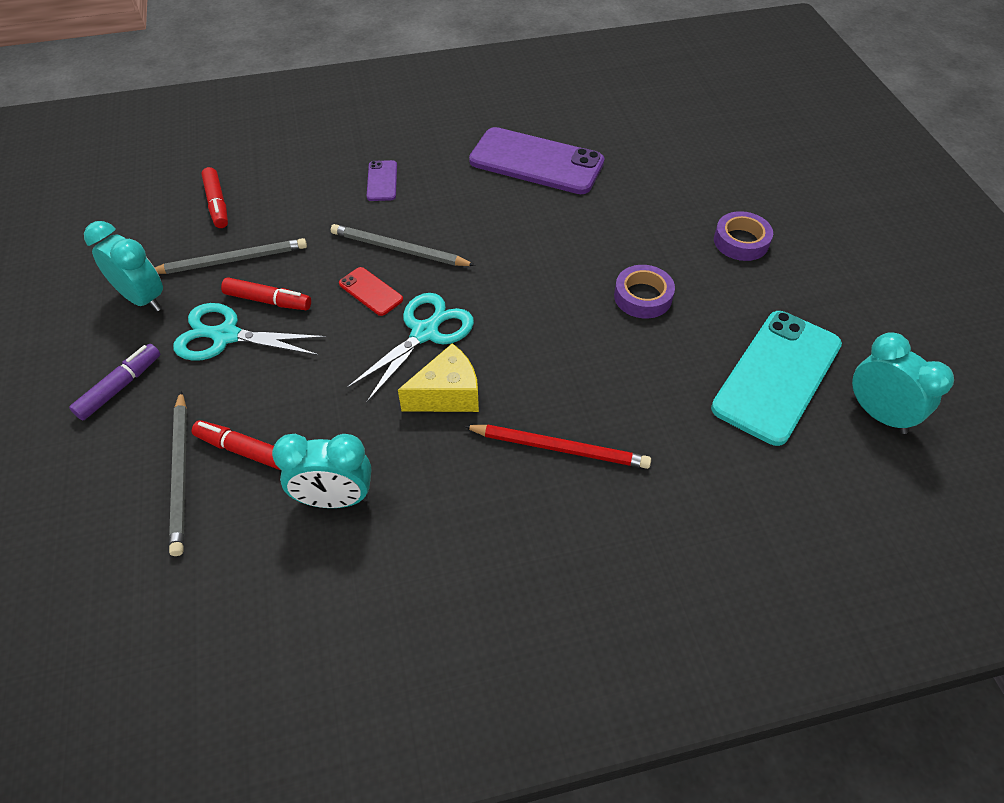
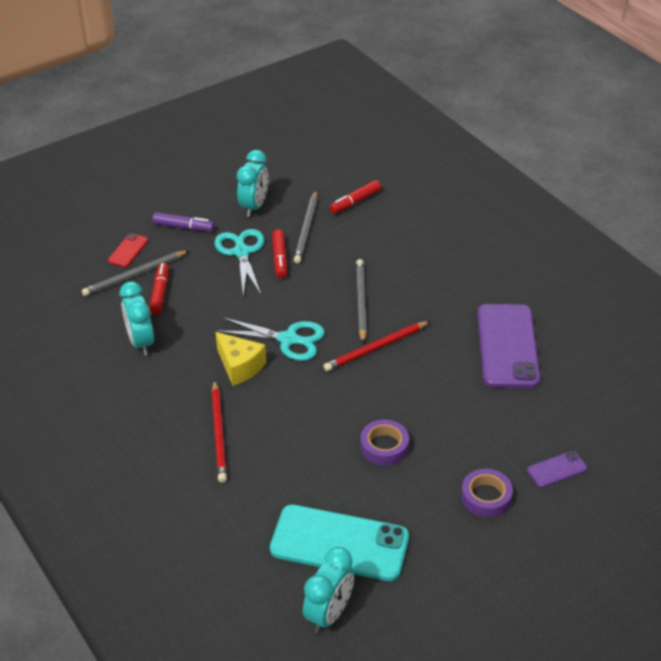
camera: 70 degrees right, 10 degrees down
(231, 260) = (306, 229): grey pencil -> grey pencil turned 45 degrees clockwise
(370, 291) = (312, 301): red phone -> red phone (128, 250)
(382, 181) = (428, 269): purple phone -> purple phone (557, 469)
(484, 259) = (376, 348): none -> red pencil

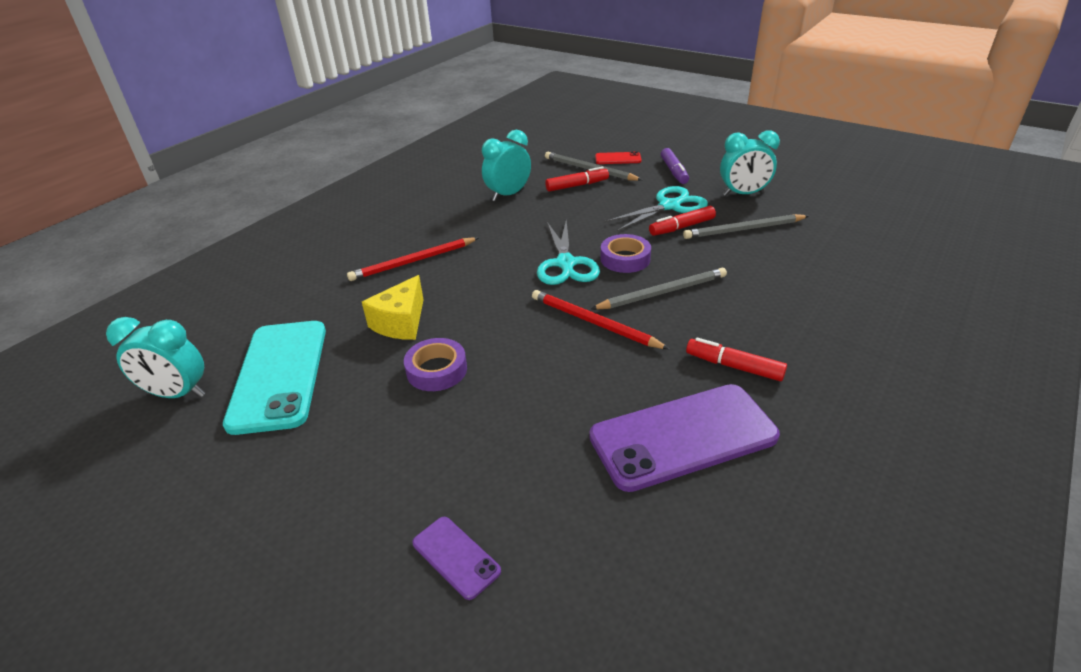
camera: 70 degrees right, 5 degrees down
(240, 366) = (508, 248): yellow cheese -> yellow cheese (401, 322)
(355, 202) = (825, 246): red marker -> red marker (734, 366)
(486, 497) = (378, 485): purple tape -> purple tape (625, 259)

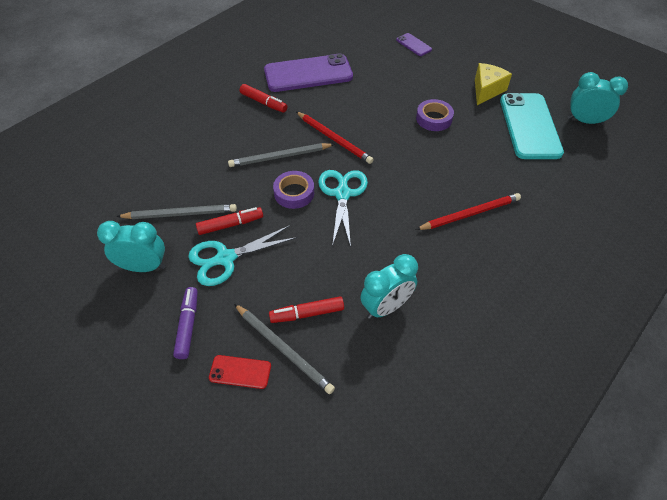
camera: 175 degrees left, 15 degrees up
(401, 322) = (464, 154): yellow cheese -> yellow cheese (486, 90)

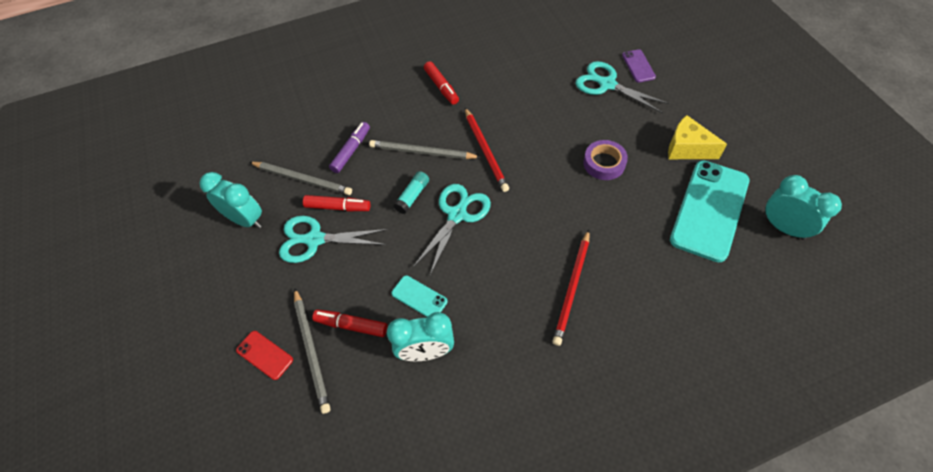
camera: 30 degrees right, 5 degrees up
(188, 325) = (249, 291): purple marker -> purple marker (351, 151)
(294, 193) = (412, 196): purple tape -> turquoise glue stick
(308, 74) = (504, 67): purple phone -> none
(352, 268) = (419, 297): none -> turquoise phone
(399, 64) = (607, 84): none -> turquoise scissors
(469, 214) = (572, 288): red pencil -> red pencil turned 105 degrees clockwise
(486, 90) = (687, 148): yellow cheese -> yellow cheese turned 120 degrees counterclockwise

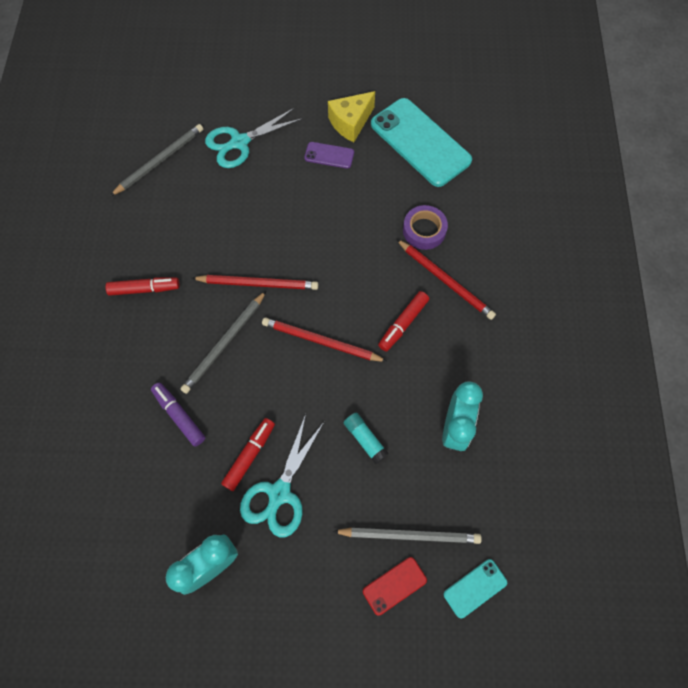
camera: 70 degrees left, 10 degrees up
(302, 179) = (189, 483): grey pencil -> grey pencil (159, 161)
(351, 325) = (399, 487): red marker -> red marker (403, 324)
(412, 196) = (276, 374): turquoise glue stick -> turquoise glue stick (365, 439)
(419, 297) = (396, 412): turquoise phone -> turquoise phone (475, 588)
(457, 215) = (321, 341): turquoise scissors -> red pencil
(604, 163) = (330, 192): purple tape -> purple tape (424, 230)
(638, 66) = (233, 106): purple phone -> purple phone (329, 155)
(783, 227) = (461, 104): turquoise clock -> none

